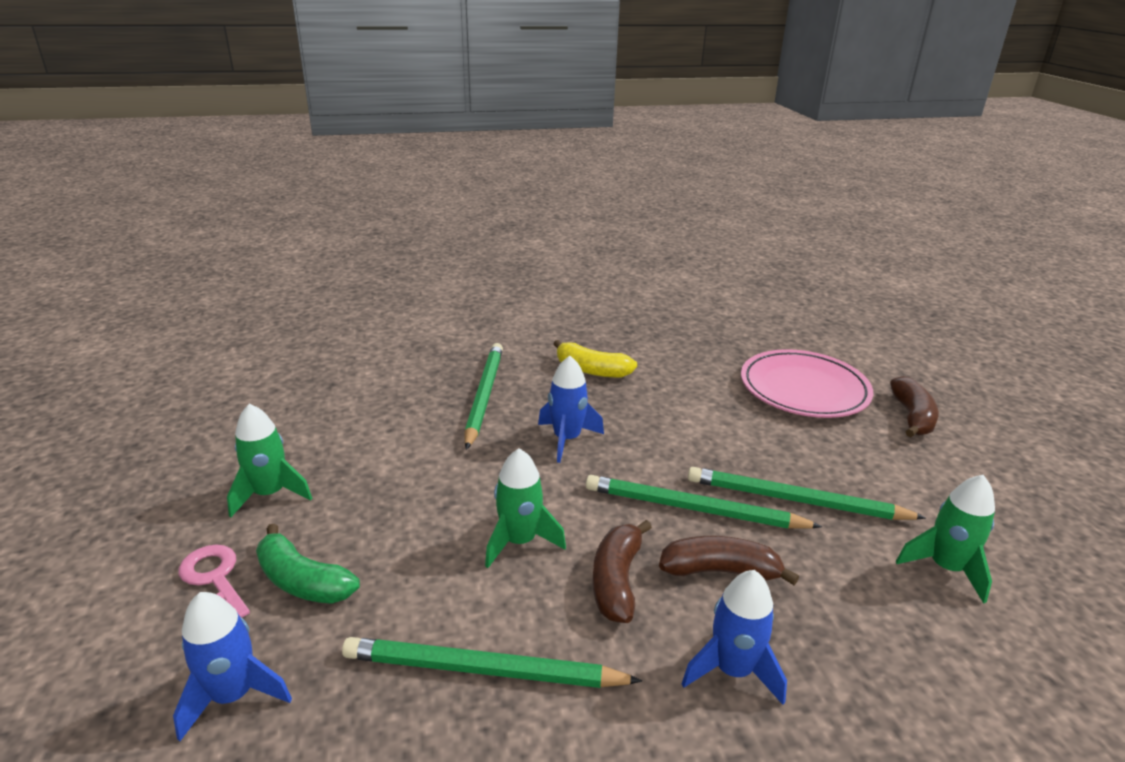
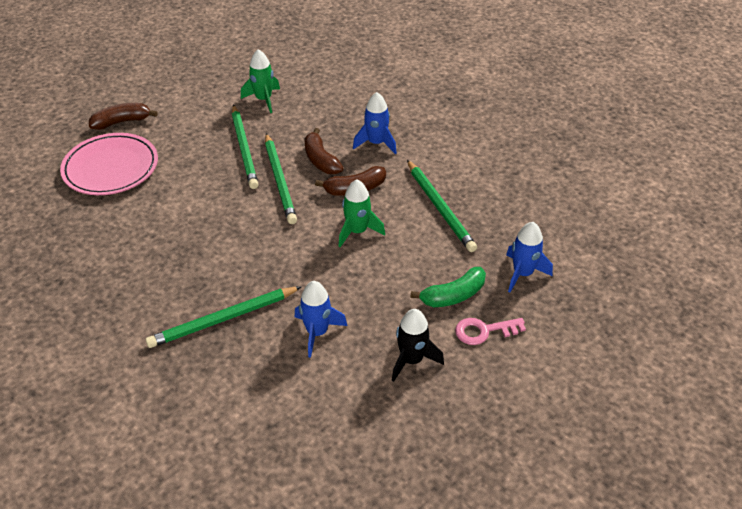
camera: 120 degrees left, 15 degrees up
(214, 579) = (484, 331): pink key -> pink key turned 60 degrees clockwise
(270, 494) = (411, 360): green rocket -> black rocket
(302, 581) = (453, 295): green banana -> green banana turned 60 degrees clockwise
(567, 439) = (249, 252): blue rocket -> blue rocket (317, 332)
(591, 370) = (145, 277): yellow banana -> none

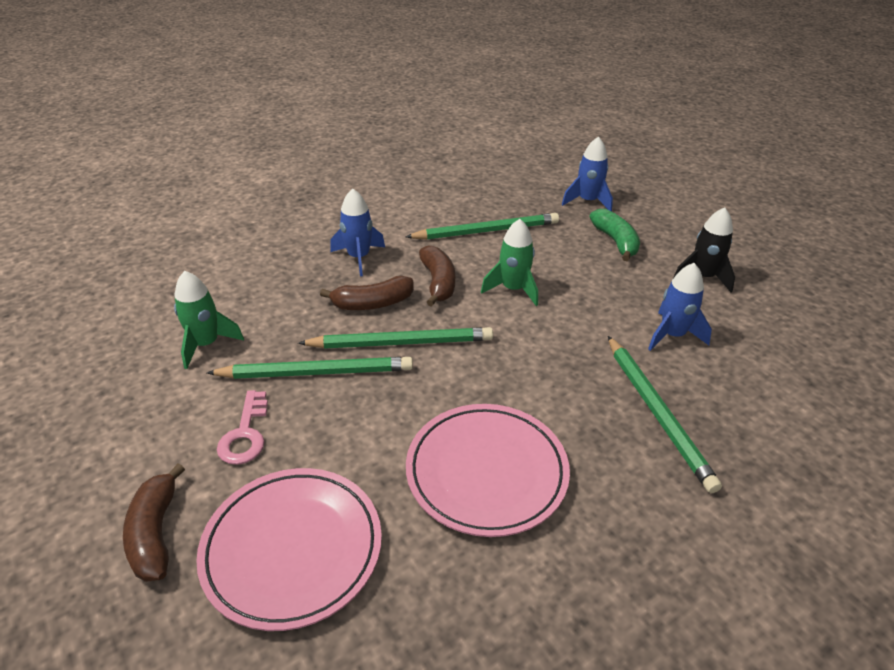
camera: 80 degrees left, 5 degrees down
(164, 234) = (486, 472): none -> pink plate
(484, 331) = (661, 232): pink key -> pink key (245, 434)

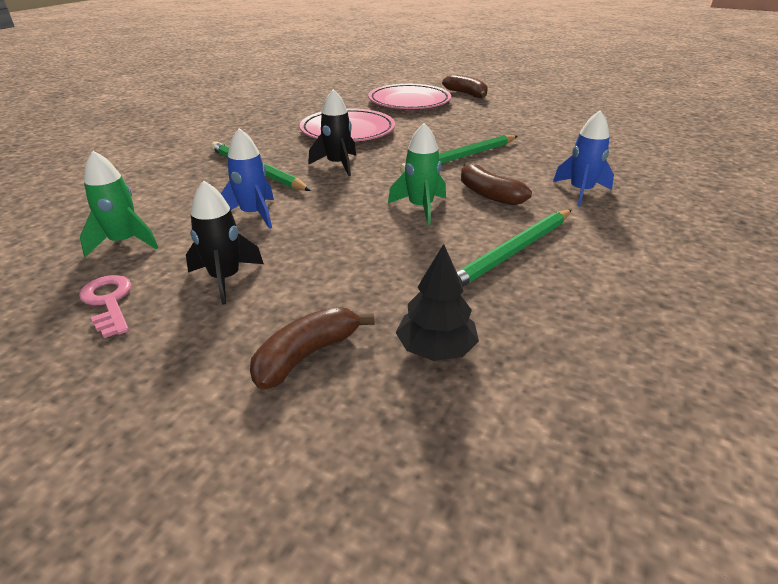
camera: 150 degrees right, 5 degrees down
(206, 344) = (568, 130): green rocket -> green rocket (124, 242)
(245, 434) = (481, 115): pink key -> pink key (109, 302)
(316, 372) = (488, 136): green pencil -> none
(372, 303) = (514, 169): brown banana -> brown banana (307, 355)
(551, 385) = (337, 165): none -> black rocket
(587, 201) = (436, 349): blue rocket -> black tree
(615, 241) = (352, 291): green banana -> none

